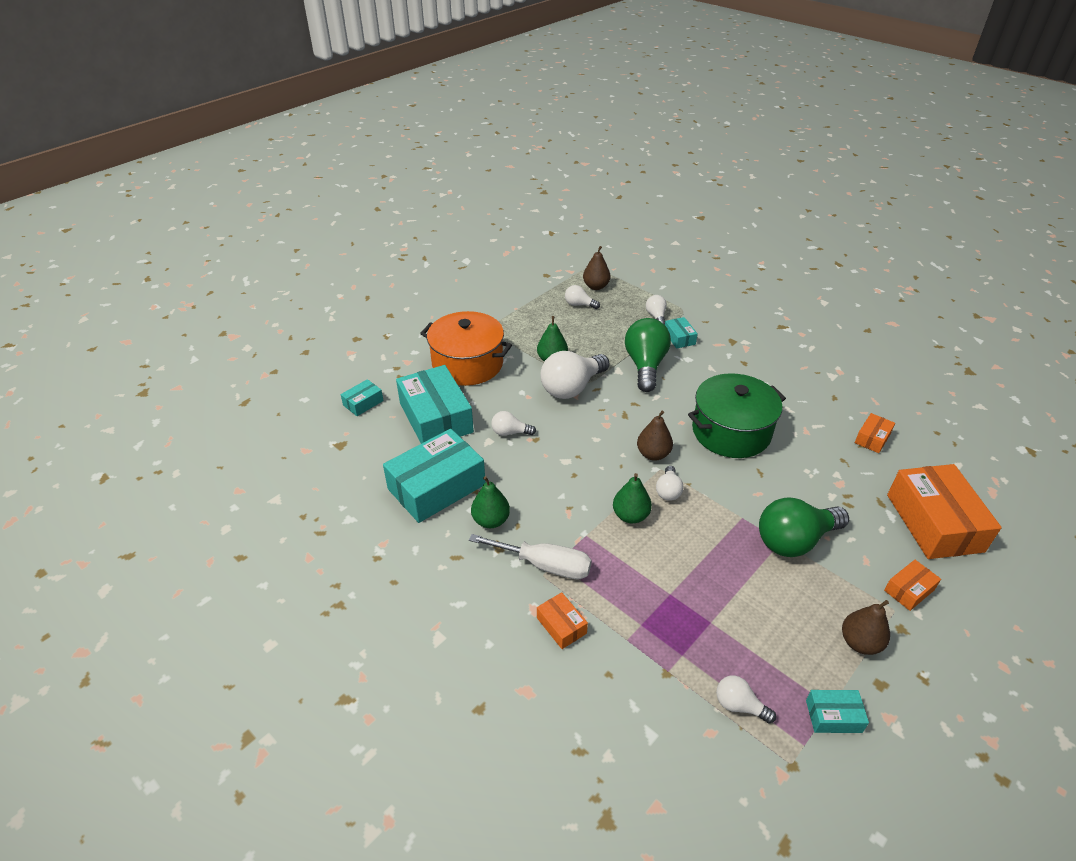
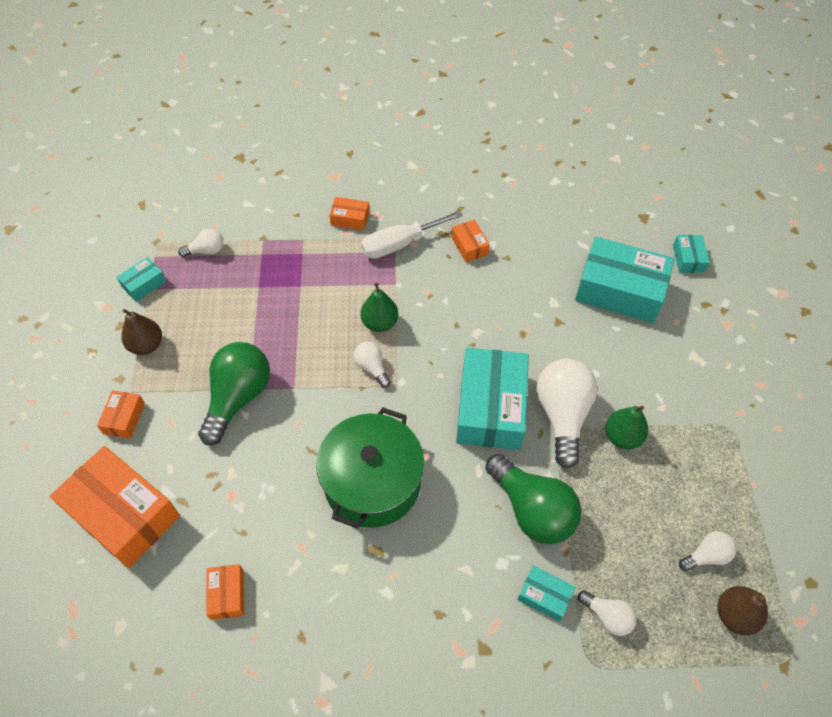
camera: 135 degrees right, 15 degrees up
(436, 487) = (536, 240): turquoise box -> turquoise box (491, 407)
(467, 364) = (680, 364): orange pot -> none
(491, 520) = (469, 246): green pear -> orange box
(510, 432) = (549, 323): white light bulb -> none
(653, 454) = (416, 395): brown pear -> none

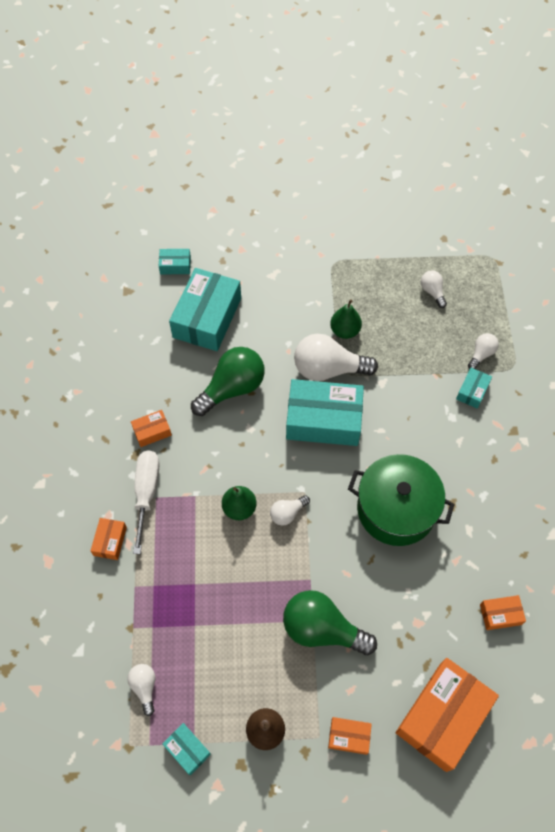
camera: 90 degrees left, 5 degrees up
(400, 244) = (146, 493): white screwdriver -> white screwdriver turned 150 degrees counterclockwise
(532, 510) = (409, 395): green light bulb -> green light bulb (232, 388)
(734, 615) = (470, 283): brown pear -> none

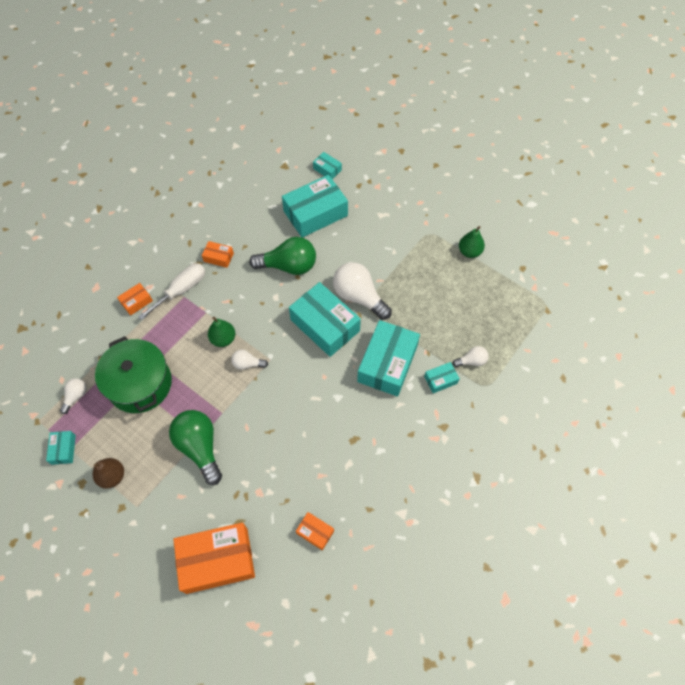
camera: 40 degrees right, 0 degrees up
(345, 331) = (393, 281): green pear -> green pear (469, 252)
(349, 736) = (153, 521): orange box -> none
(396, 509) = (315, 414): green pot -> green pot (140, 384)
(414, 412) = (387, 363): none -> turquoise box
(432, 292) = (478, 297): white light bulb -> none

